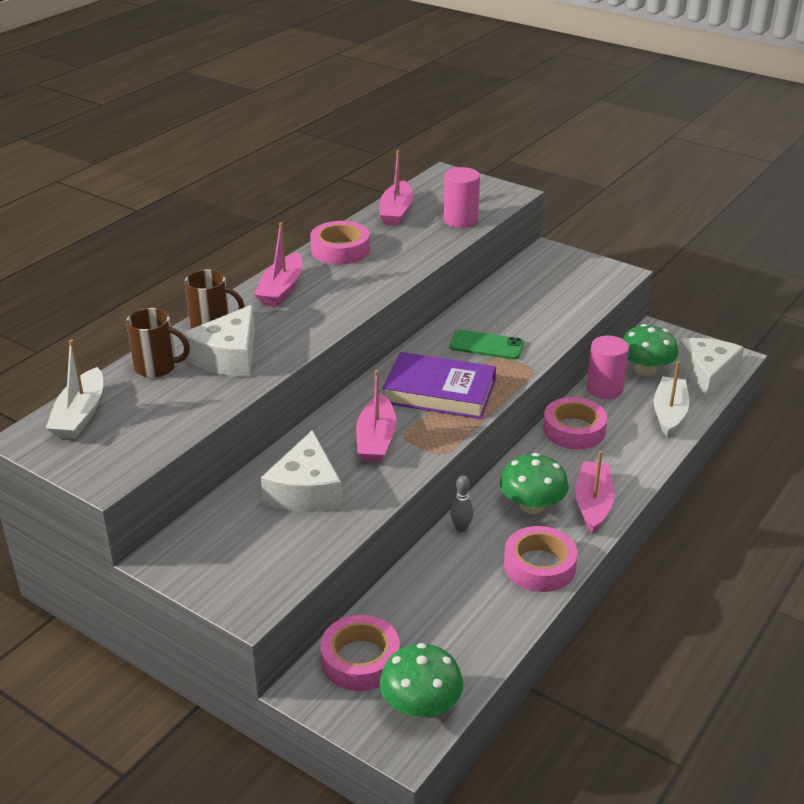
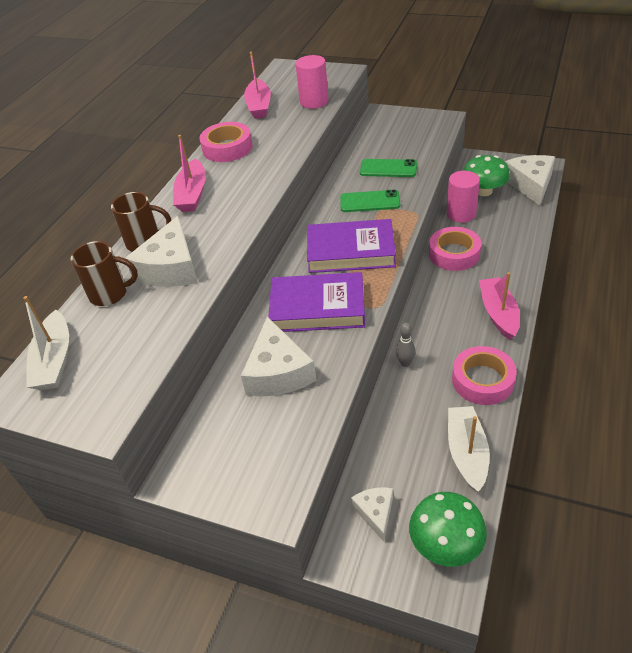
camera: 10 degrees left, 10 degrees up
(360, 660) = (375, 513): pink tape -> white cheese
(376, 439) = (317, 308): pink boat -> purple book
(526, 315) = (388, 168): none -> green phone
(532, 505) = (452, 327): green mushroom -> none
(669, 413) = (518, 222): white boat -> white boat (466, 453)

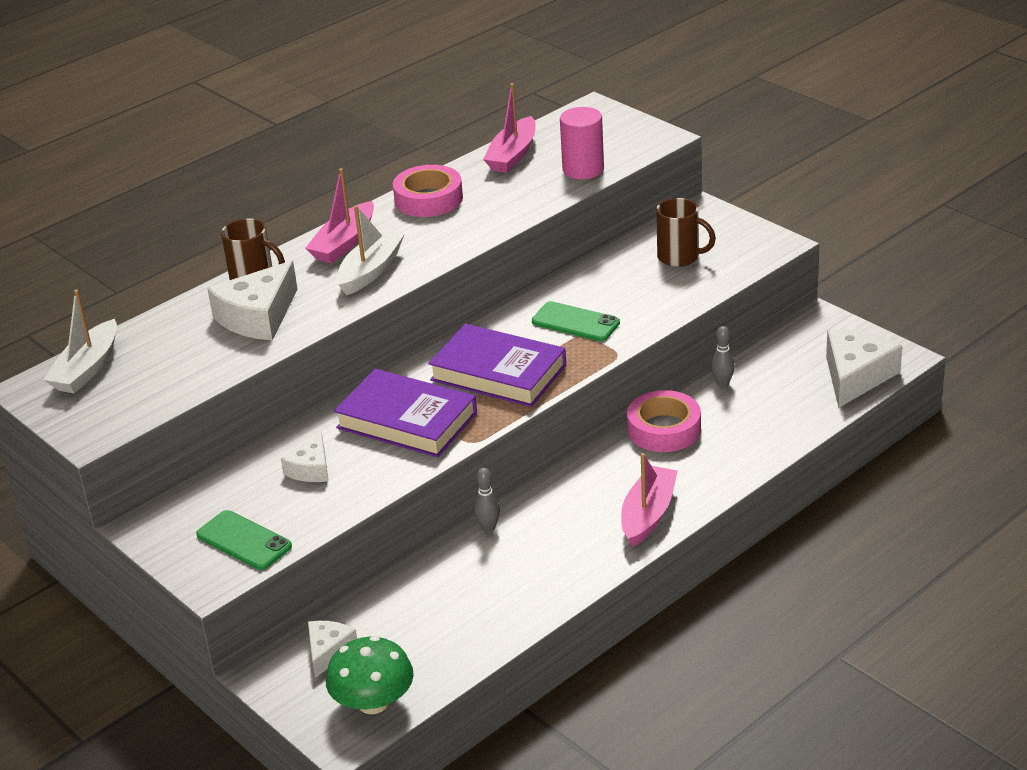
camera: 25 degrees right, 10 degrees down
(110, 294) = (181, 323): brown mug -> brown mug (680, 257)
(278, 372) = (311, 469): white cheese -> white cheese, size x0.57
(388, 168) = (638, 288): green phone -> green phone (244, 541)
(461, 214) = (722, 384): pink cylinder -> grey bowling pin
(466, 453) = (471, 636): white boat -> white boat (370, 271)
(482, 380) = (557, 576): pink tape -> none
(483, 191) = (783, 364): green mushroom -> none

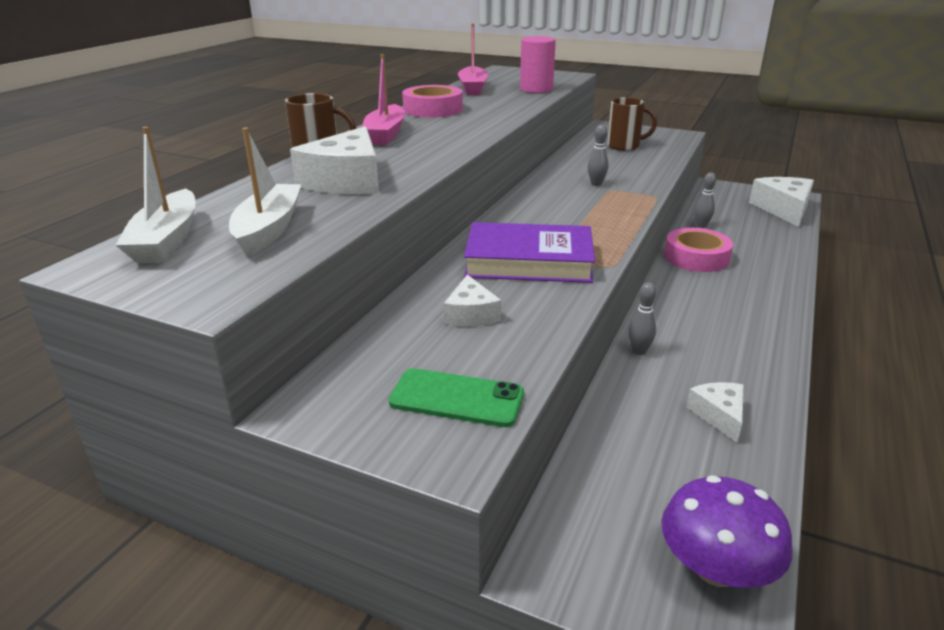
camera: 25 degrees left, 5 degrees down
(329, 651) = (600, 516): white cheese -> white cheese (719, 415)
(370, 271) = (429, 145): white boat -> white boat (269, 229)
(373, 702) = (716, 568): green mushroom -> purple mushroom
(498, 373) = (573, 219): purple book -> none
(575, 322) = (596, 184): green phone -> grey bowling pin
(648, 514) = (761, 314): pink boat -> none

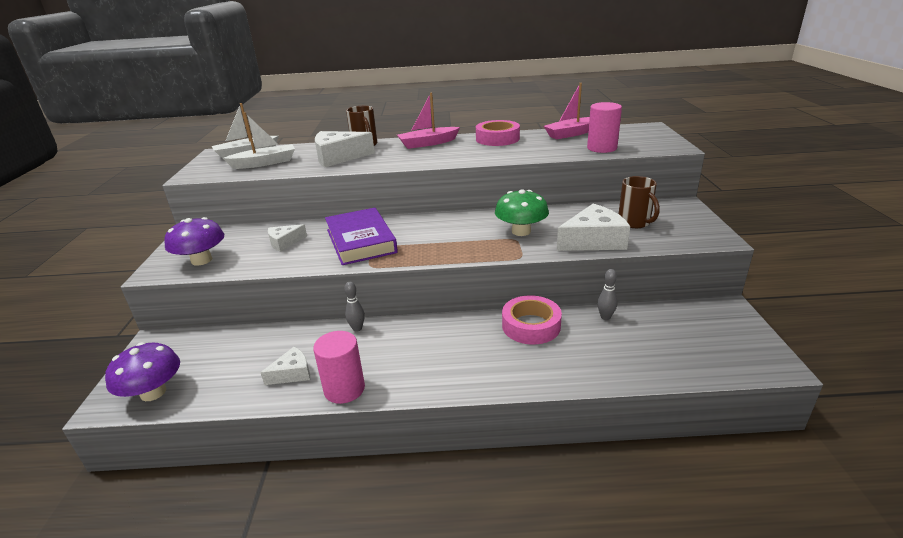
camera: 65 degrees right, 0 degrees up
(457, 398) = (201, 260): green phone -> purple mushroom
(596, 184) = (521, 231): grey bowling pin -> green mushroom
(767, 381) = (344, 389): none -> pink cylinder
(783, 209) = (718, 360): white cheese -> white cheese (593, 240)

